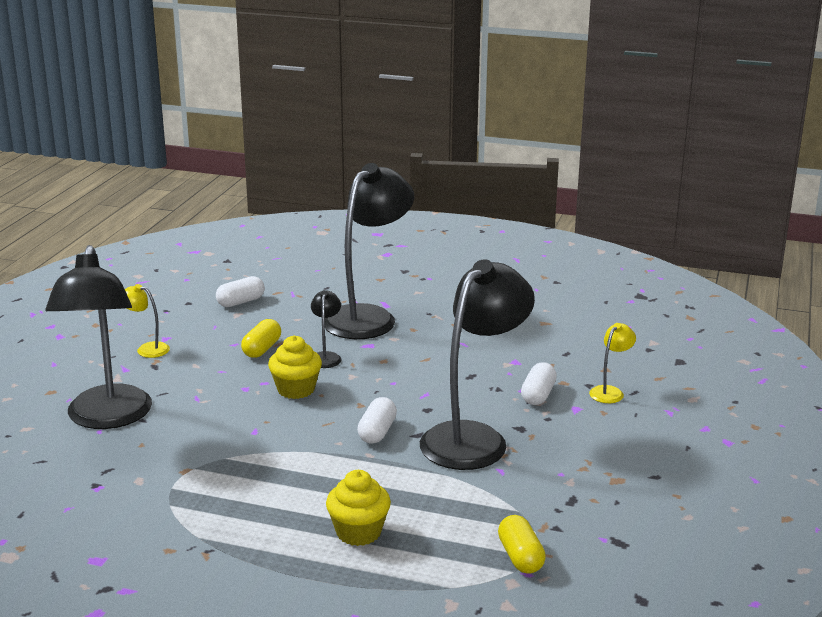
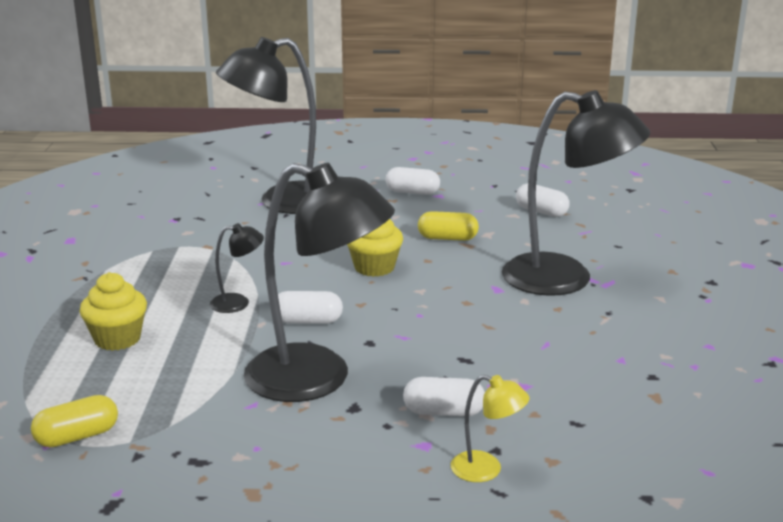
camera: 75 degrees right, 0 degrees up
(147, 349) = (412, 192): yellow lamp -> white capsule
(326, 357) = (453, 271): black lamp -> black lamp (238, 303)

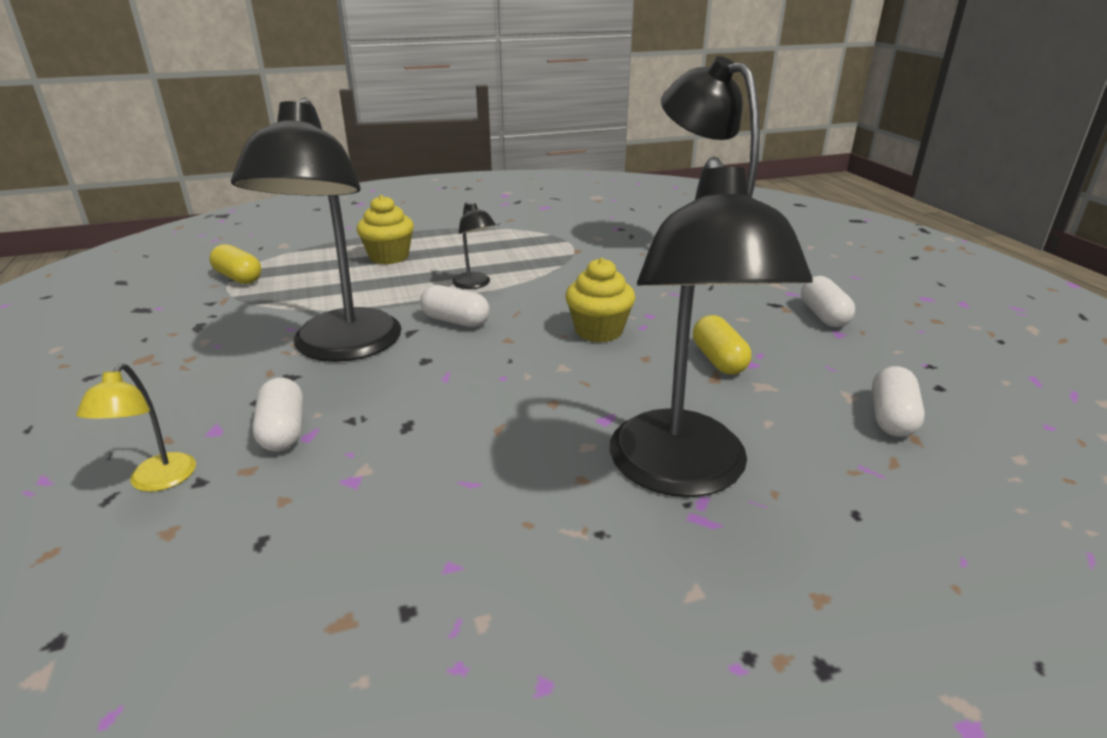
camera: 70 degrees right, 5 degrees up
(307, 321) = (455, 321): white capsule -> white capsule turned 45 degrees counterclockwise

